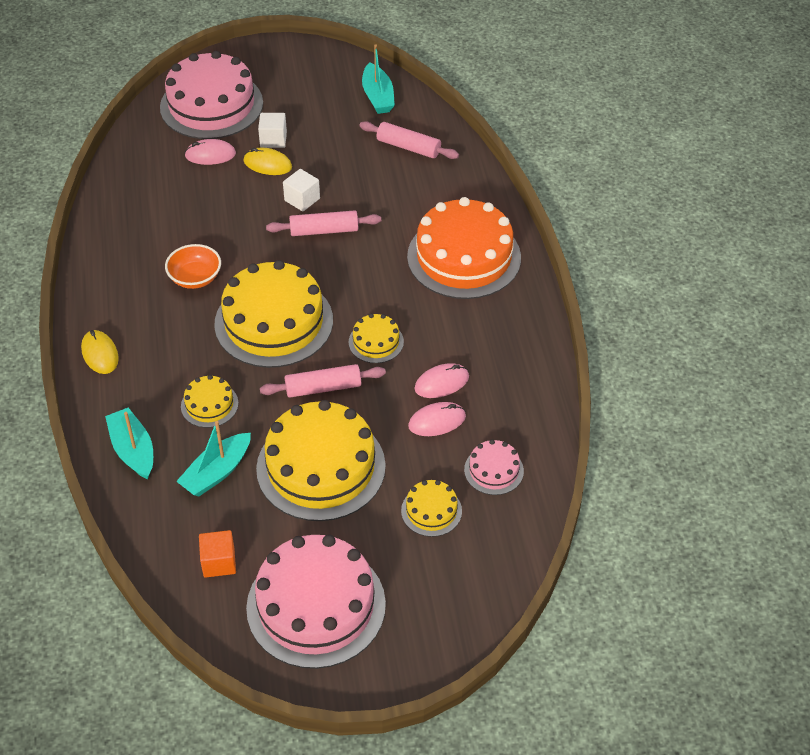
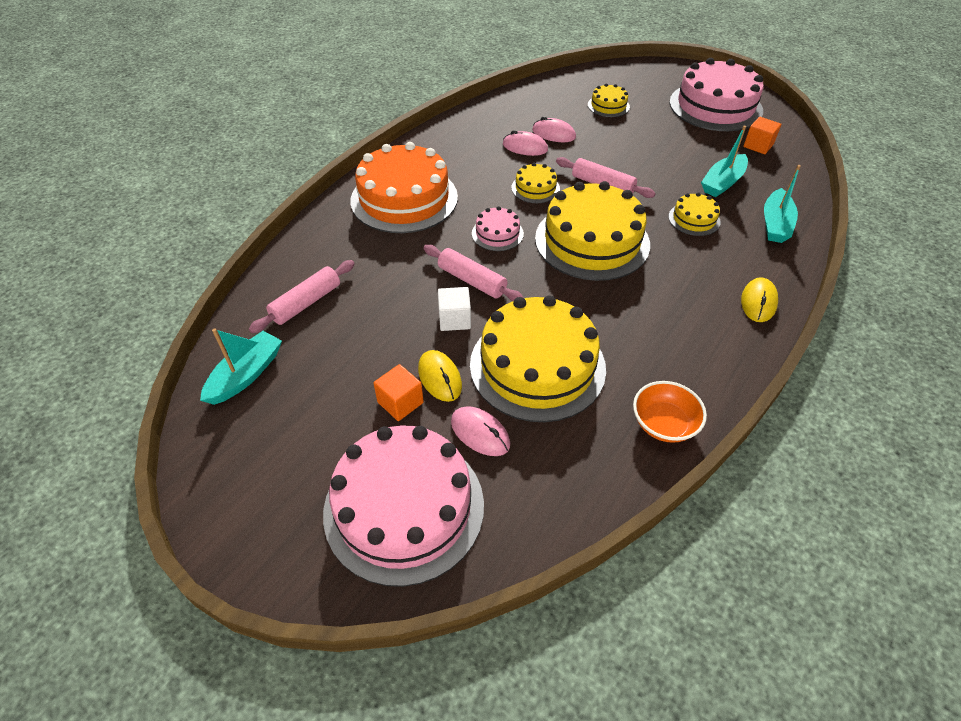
camera: 135 degrees left, 0 degrees up
(195, 278) = (622, 312): orange bowl -> orange bowl (664, 424)
(217, 472) = (722, 183): turquoise boat -> turquoise boat turned 135 degrees clockwise
(273, 139) = (400, 402): white cube -> orange cube
(321, 467) = (650, 151): yellow cake -> yellow cake (537, 366)
(408, 147) = (306, 303): pink rolling pin -> pink rolling pin turned 60 degrees clockwise
(494, 470) = (552, 102): pink cake -> pink cake (497, 234)

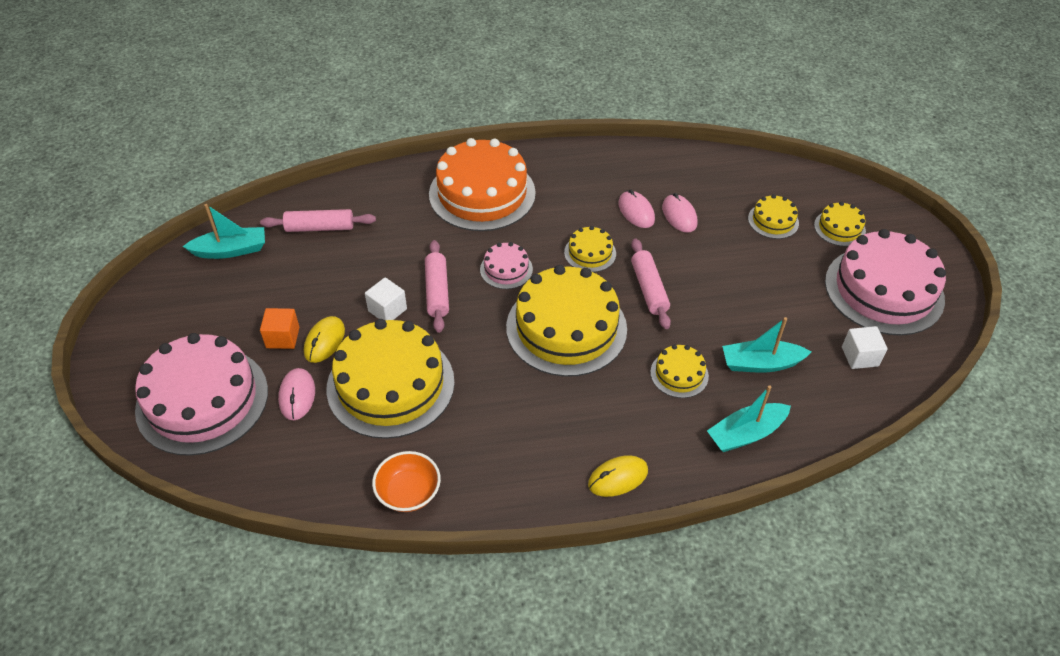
camera: 45 degrees right, 0 degrees up
(646, 89) = (839, 228): none -> yellow cake
(758, 146) = (860, 356): orange cube -> white cube

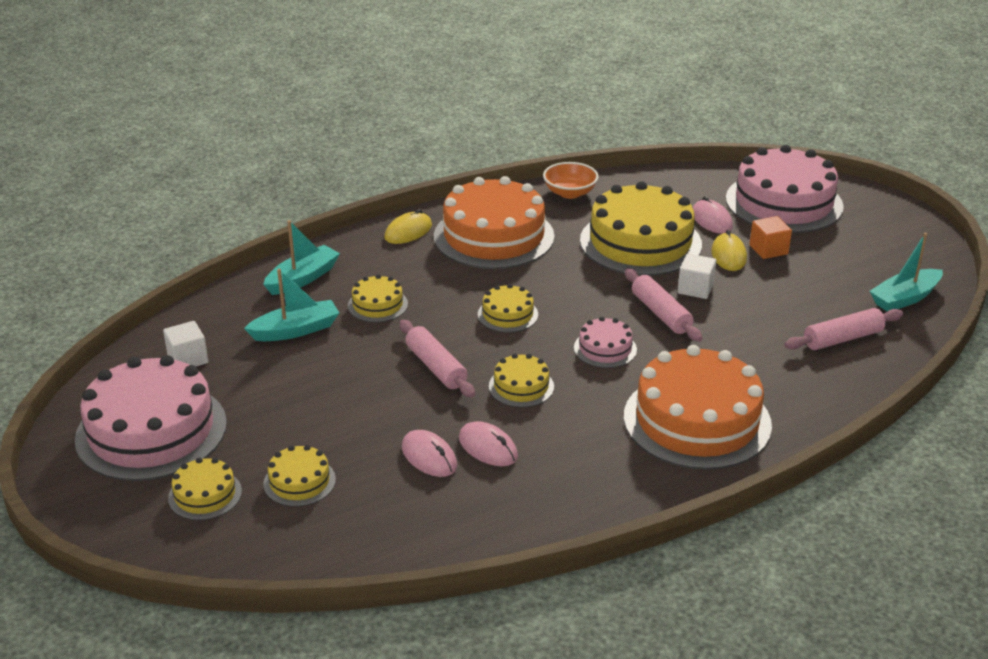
camera: 160 degrees right, 15 degrees down
(530, 441) = (494, 236): none -> orange cake
(566, 328) = (508, 314): yellow cake -> yellow cake, size x0.46

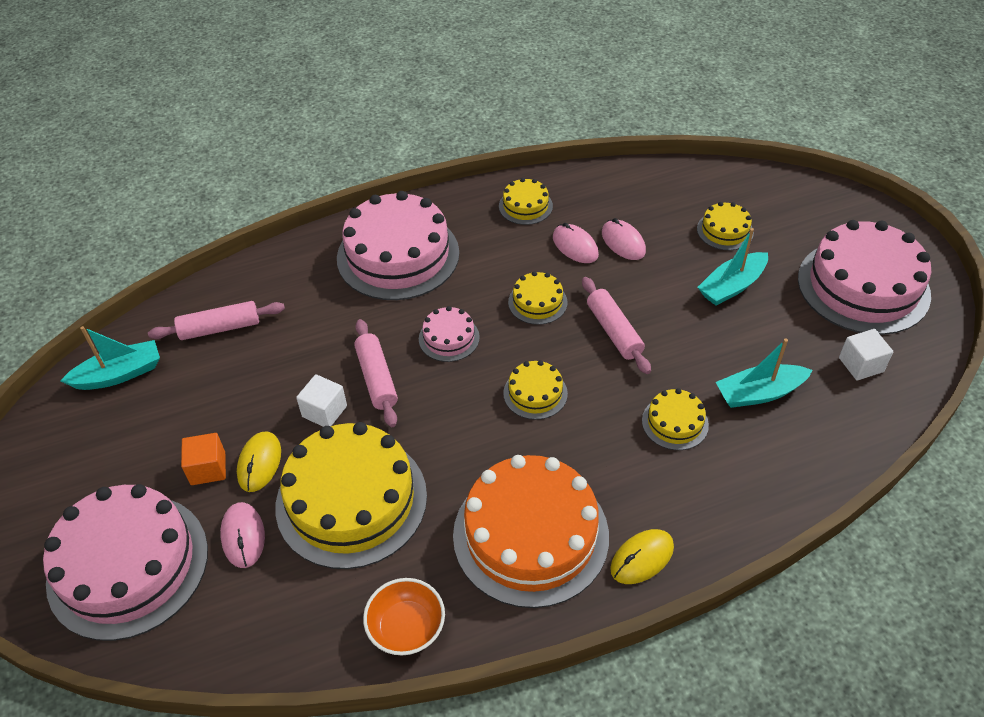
camera: 170 degrees left, 15 degrees up
(205, 495) = (796, 226): yellow cake -> yellow cake (525, 206)
(302, 278) = (767, 477): turquoise boat -> turquoise boat (732, 286)
(697, 420) = (398, 255): orange cake -> pink cake

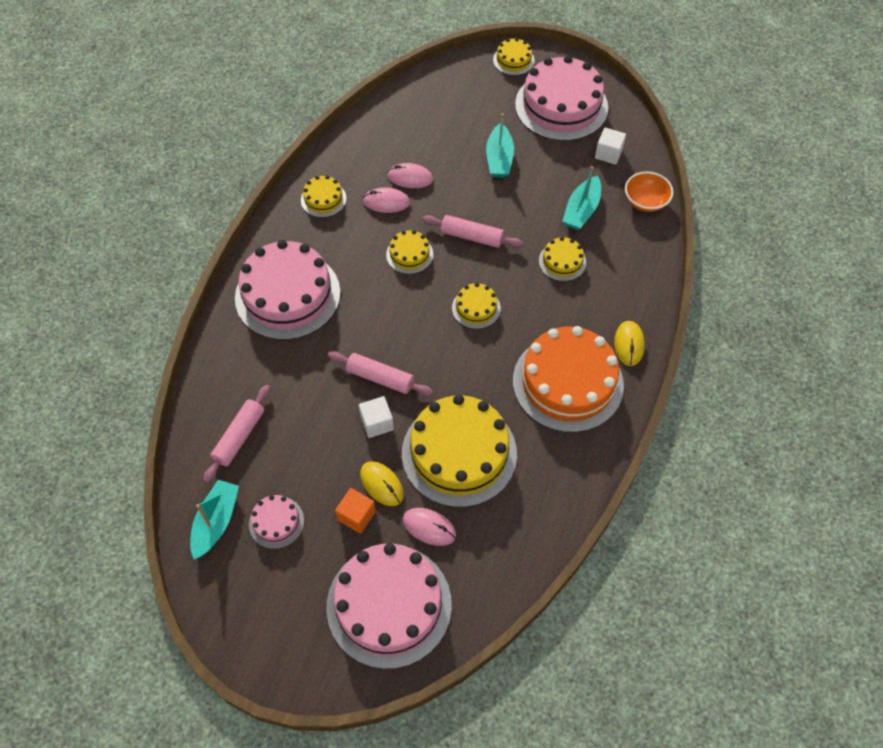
camera: 50 degrees left, 10 degrees up
(406, 627) = (570, 483): orange bowl -> orange bowl (645, 201)
(449, 338) = (388, 318): pink cake -> pink cake (276, 522)
(725, 230) = (456, 126): yellow cake -> yellow cake (513, 60)

